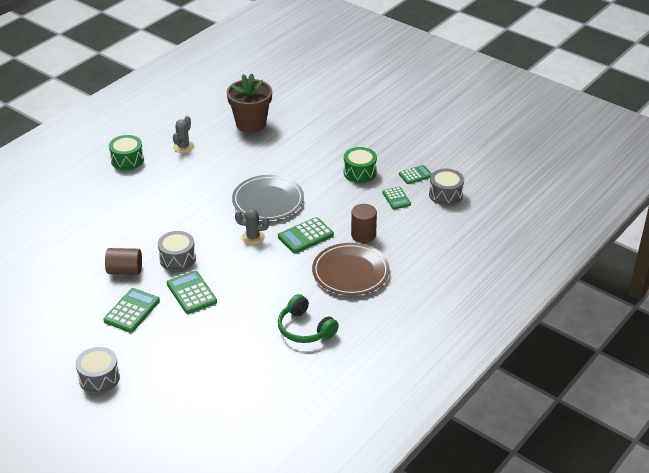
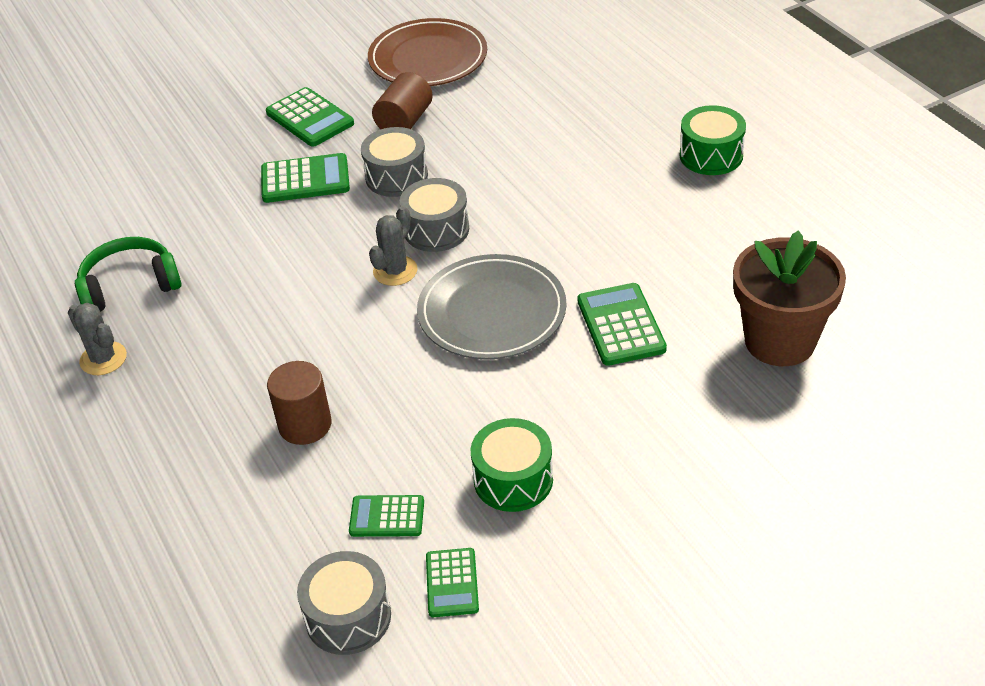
camera: 115 degrees right, 5 degrees up
(99, 378) = (202, 79): grey drum -> grey drum (436, 230)
(183, 147) = (727, 229): grey cactus -> grey cactus (103, 359)
(305, 236) = (356, 340): green calculator -> green calculator (621, 325)
(350, 272) = (216, 377): brown plate -> brown plate (428, 58)

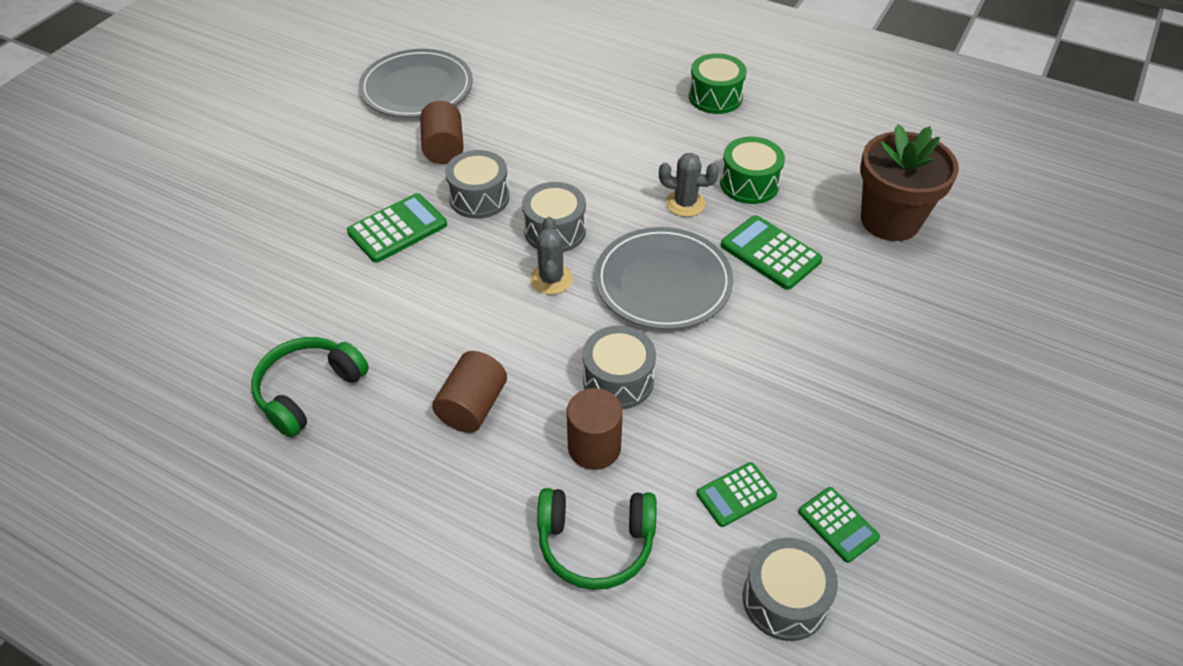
camera: 35 degrees left, 5 degrees up
(103, 359) = (343, 473): grey cactus -> grey cactus (685, 203)
(239, 350) = (472, 406): none -> brown cylinder
(239, 499) = (596, 543): none -> green headphones
(310, 118) = (353, 173): green calculator -> none
(374, 379) = (618, 380): none -> grey drum
(428, 58) = (417, 88): brown plate -> grey plate
(513, 480) = (805, 414): green drum -> green drum (749, 183)

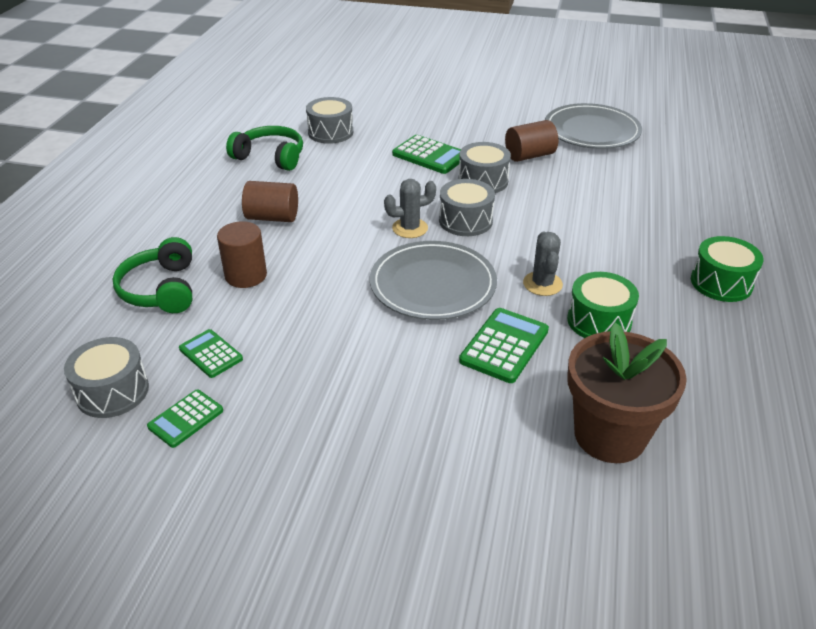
camera: 75 degrees right, 10 degrees down
(618, 380) = (314, 277): grey drum -> grey drum (330, 132)

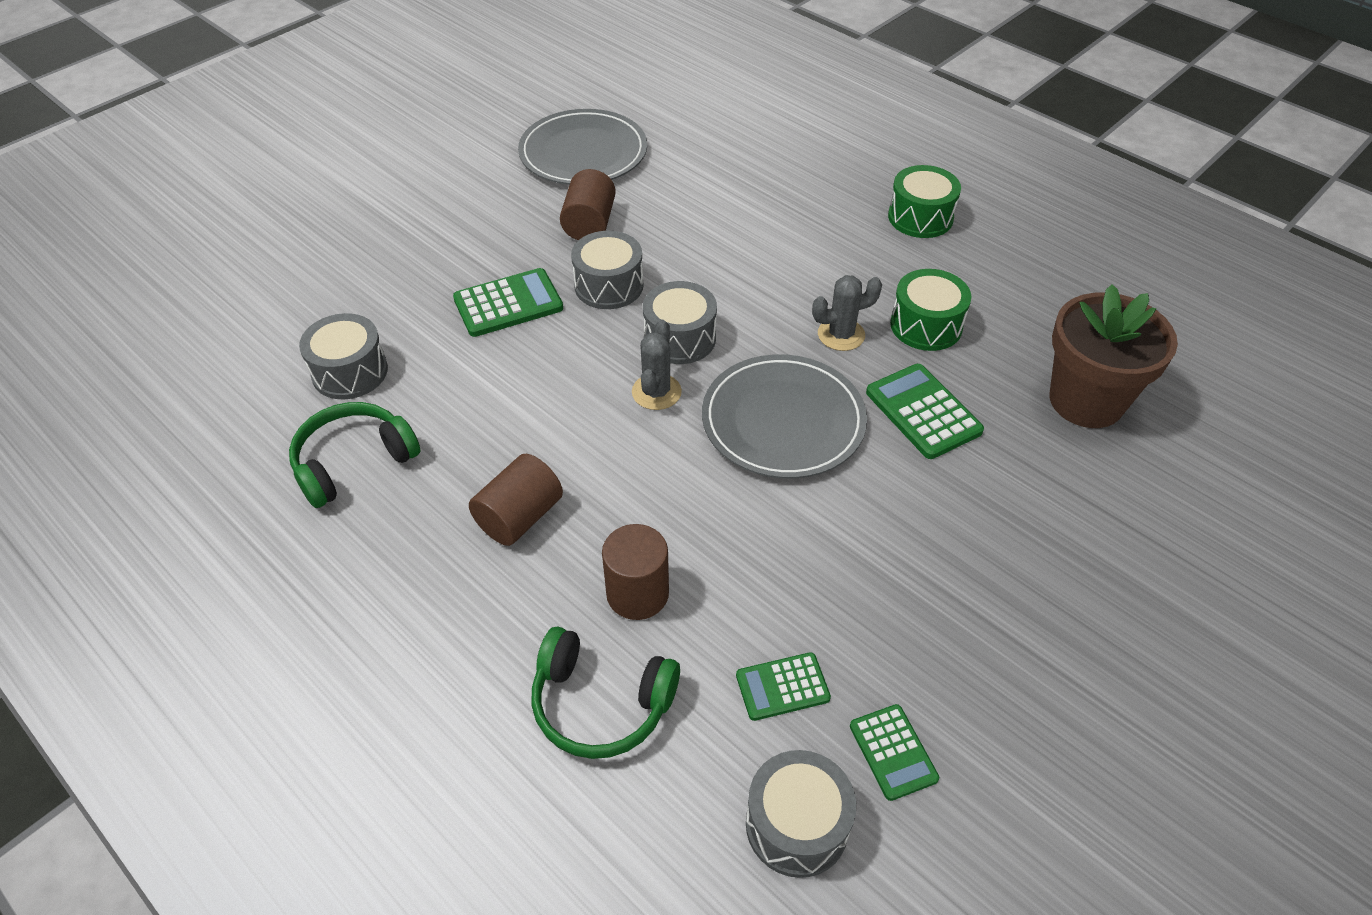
camera: 60 degrees left, 10 degrees up
(542, 284) = (841, 335): grey cactus -> grey cactus turned 45 degrees counterclockwise

